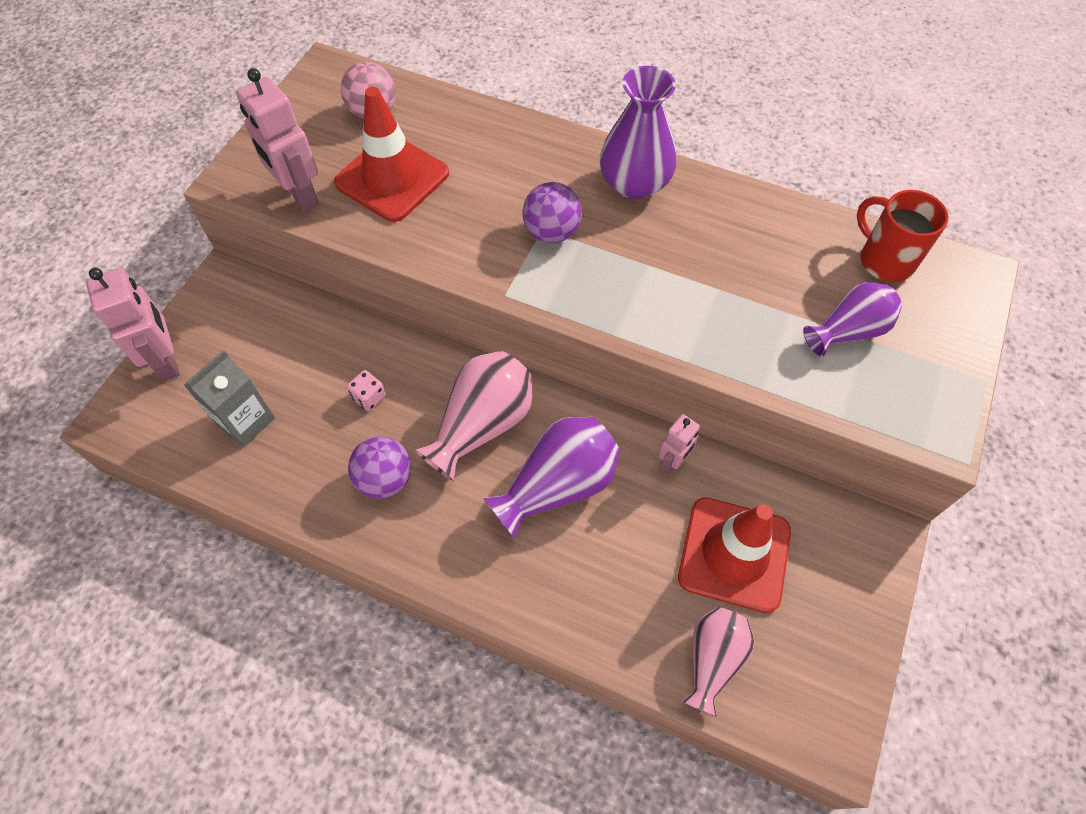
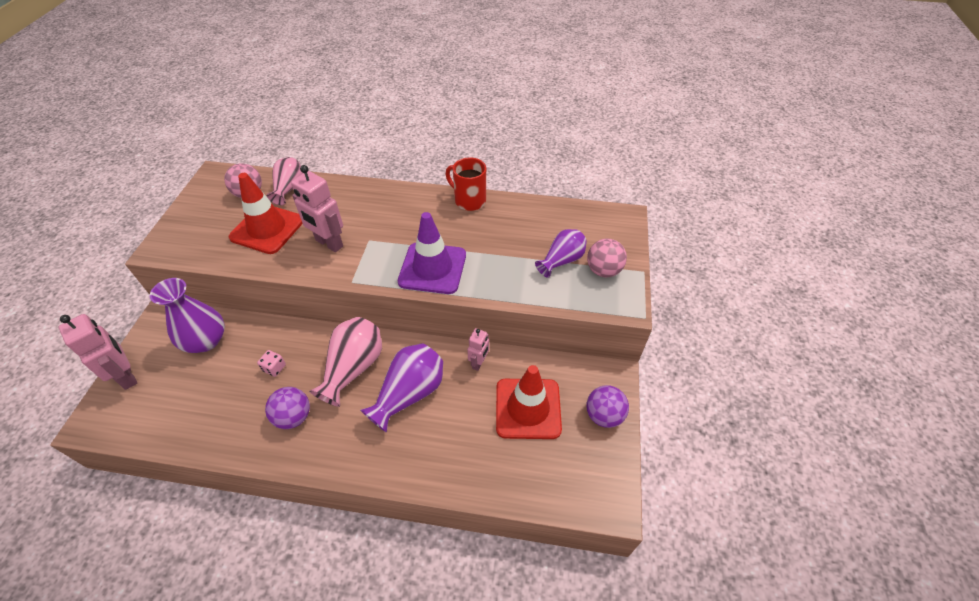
camera: 15 degrees left, 10 degrees down
(245, 421) = (189, 402): grey carton -> none
(299, 195) = (206, 250): pink robot -> pink robot (329, 243)
(551, 232) = (374, 241): purple ball -> purple ball (603, 415)
(634, 183) = (420, 205): purple vase -> purple vase (206, 340)
(634, 299) = (432, 268): none -> purple traffic cone
(712, 660) = (528, 476): pink vase -> pink vase (289, 188)
(884, 260) = (573, 219): red mug -> red mug (469, 200)
(915, 364) = (603, 270): none -> pink ball

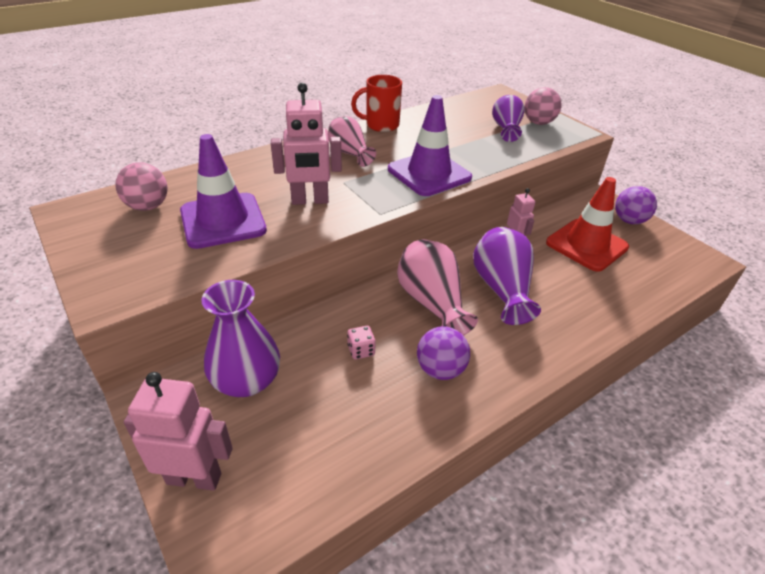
camera: 45 degrees left, 10 degrees down
(267, 229) = (223, 221): red traffic cone -> purple traffic cone
(289, 188) = (191, 184): pink vase -> pink vase (349, 153)

